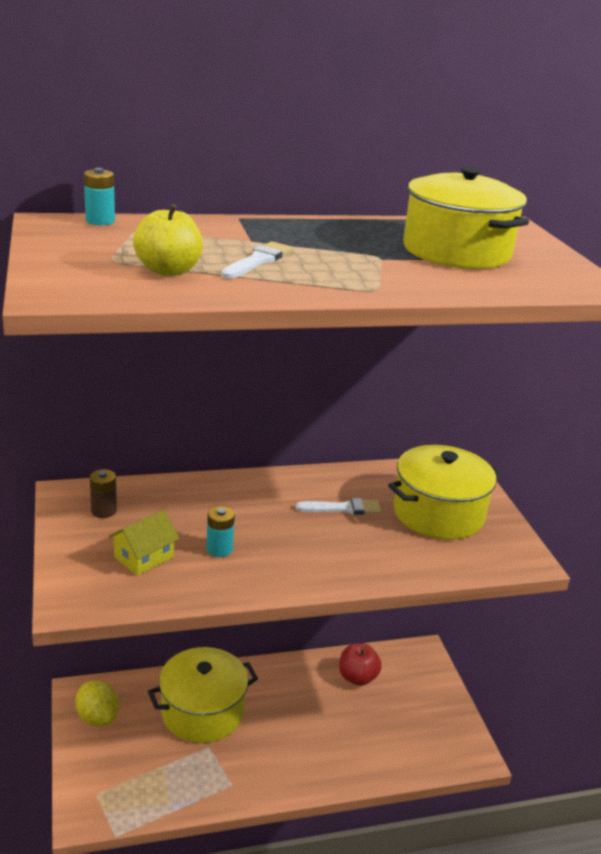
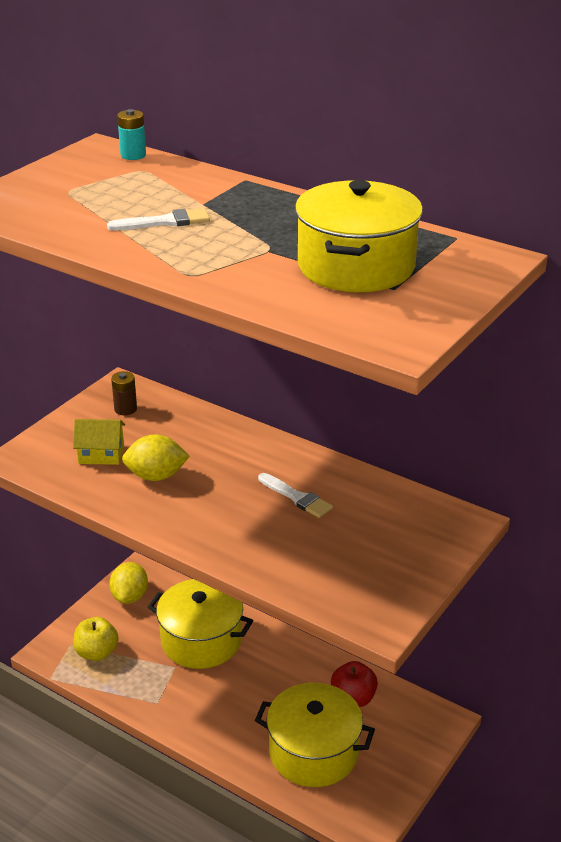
camera: 50 degrees right, 5 degrees up
(168, 271) = (84, 210): yellow apple -> yellow apple (97, 652)
(219, 549) = (156, 476): turquoise battery -> yellow lemon
(438, 513) = (371, 545): yellow pot -> yellow pot (313, 752)

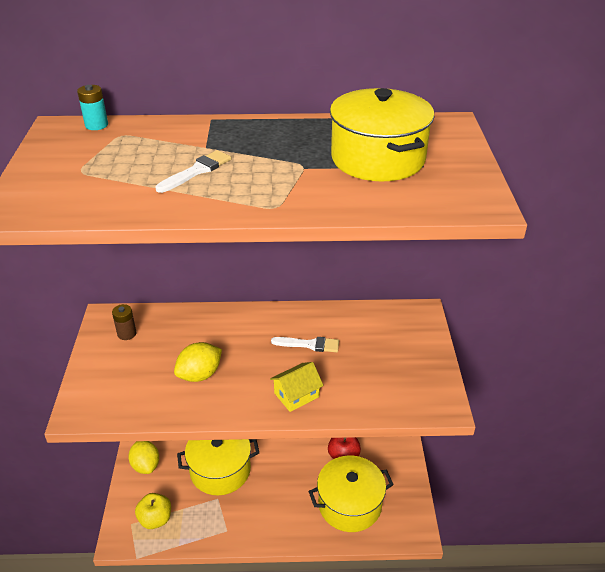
camera: 35 degrees left, 5 degrees up
(101, 454) = (142, 377): yellow house -> yellow house (296, 395)

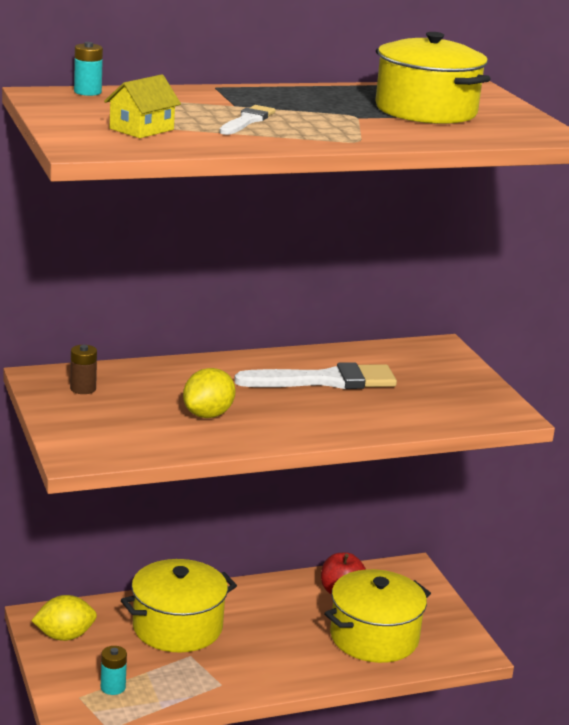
camera: 20 degrees left, 15 degrees down
(146, 465) = (64, 636): yellow lemon -> yellow lemon turned 60 degrees counterclockwise
(155, 519) = (113, 687): yellow apple -> turquoise battery
(296, 395) = (339, 421): yellow house -> yellow house (141, 129)
(309, 344) = (324, 381): white brush -> white brush, size x1.83

